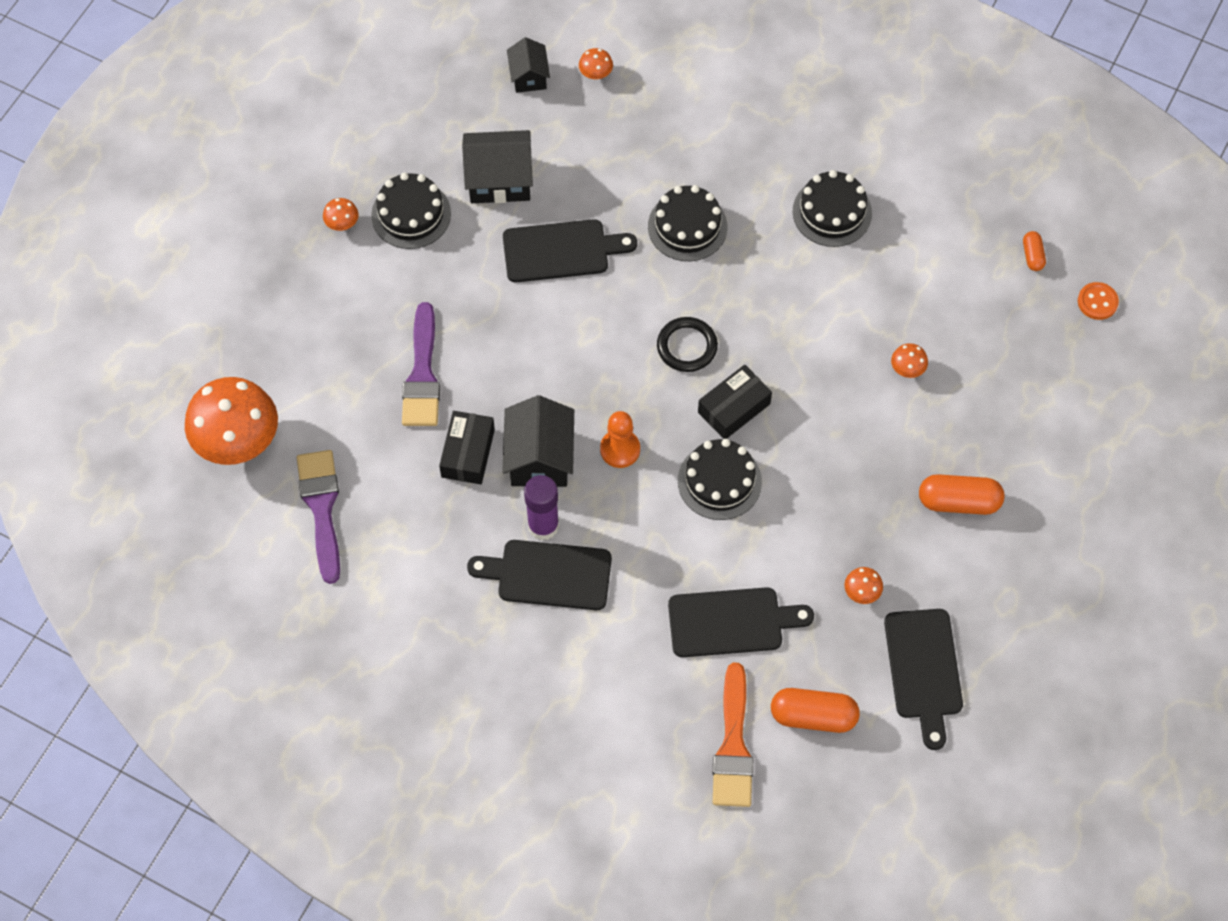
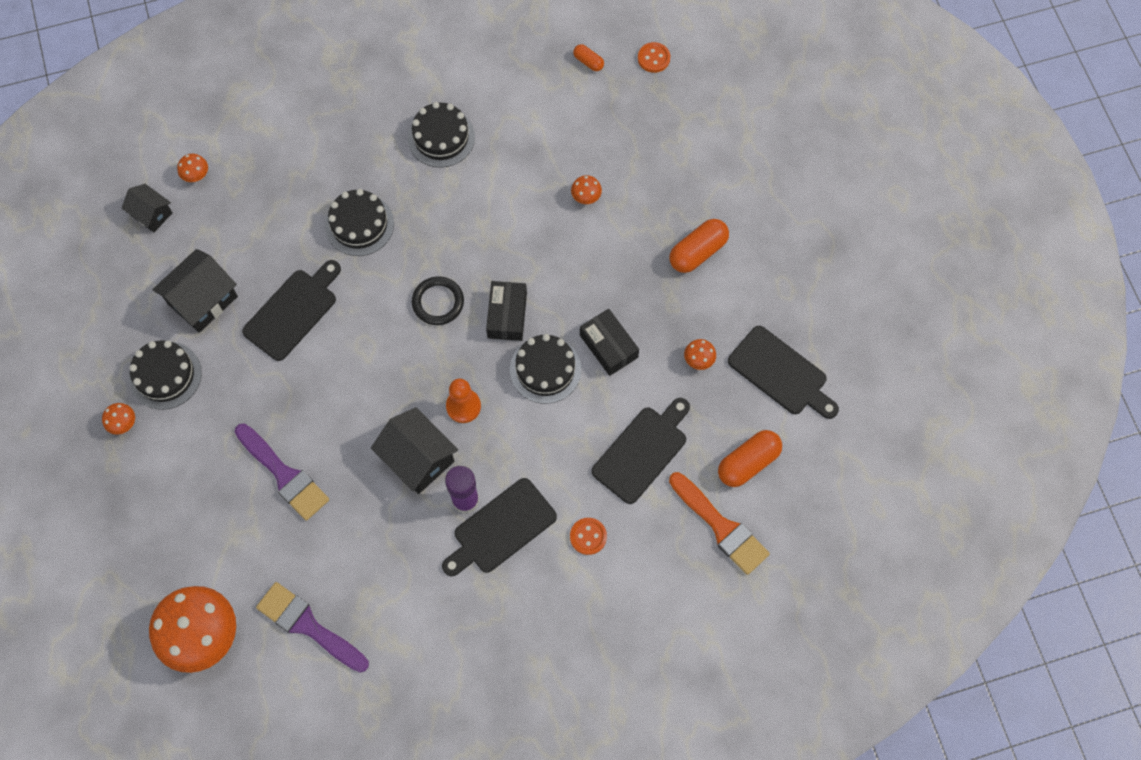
camera: 45 degrees left, 5 degrees up
(468, 453) = (368, 499): black box -> black box (608, 346)
(612, 648) = (588, 536): none -> orange button

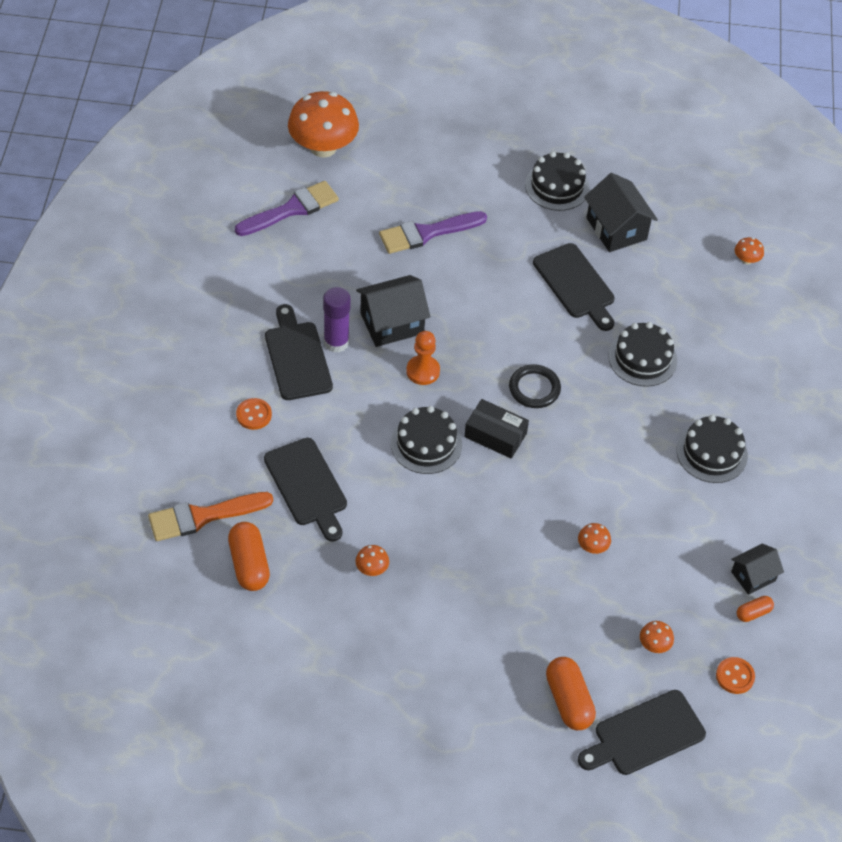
camera: 110 degrees right, 15 degrees down
(123, 423) = (527, 150): orange mushroom -> orange mushroom (654, 645)
(151, 214) = (718, 219): black house -> black house (753, 576)
(608, 346) = (423, 501): black box -> none
(697, 252) = (486, 618): orange capsule -> orange capsule (568, 700)
(781, 373) = (321, 632): black cutting board -> black cutting board (644, 735)

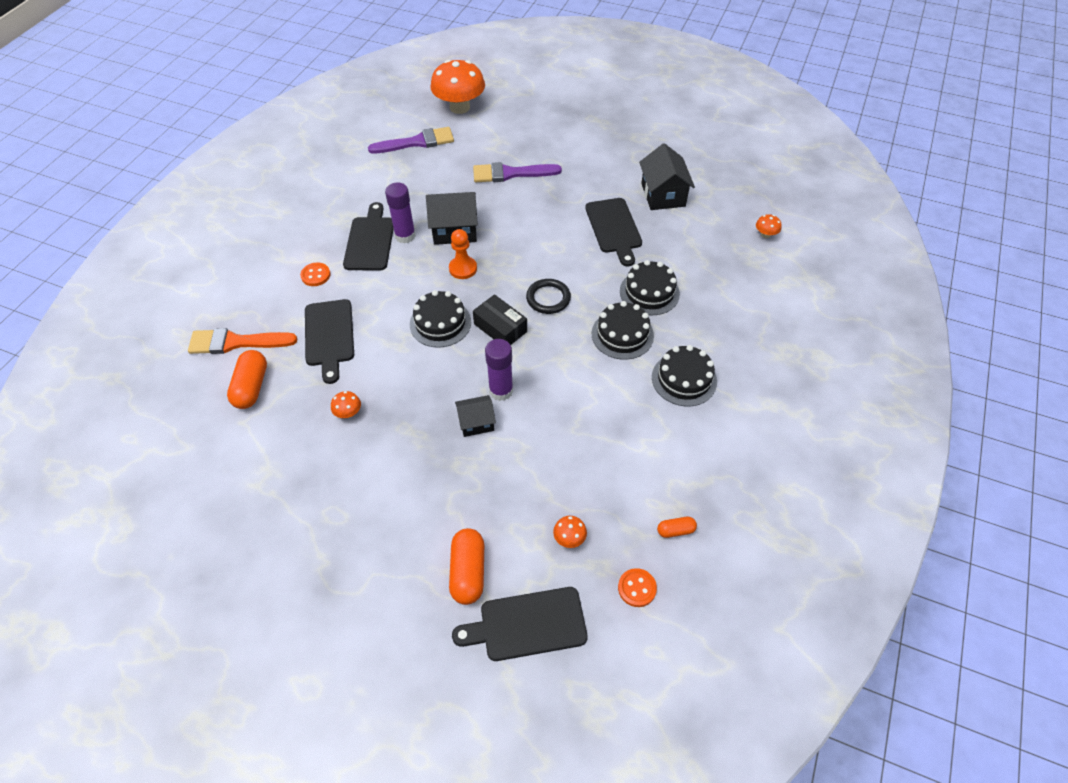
camera: 20 degrees right, 0 degrees up
(525, 508) = (501, 391): none -> purple glue stick
(557, 186) = (626, 158): black cake -> black cake (622, 334)
(592, 547) = (546, 436): orange mushroom -> none
(753, 576) = (686, 496): black house -> black house (476, 422)

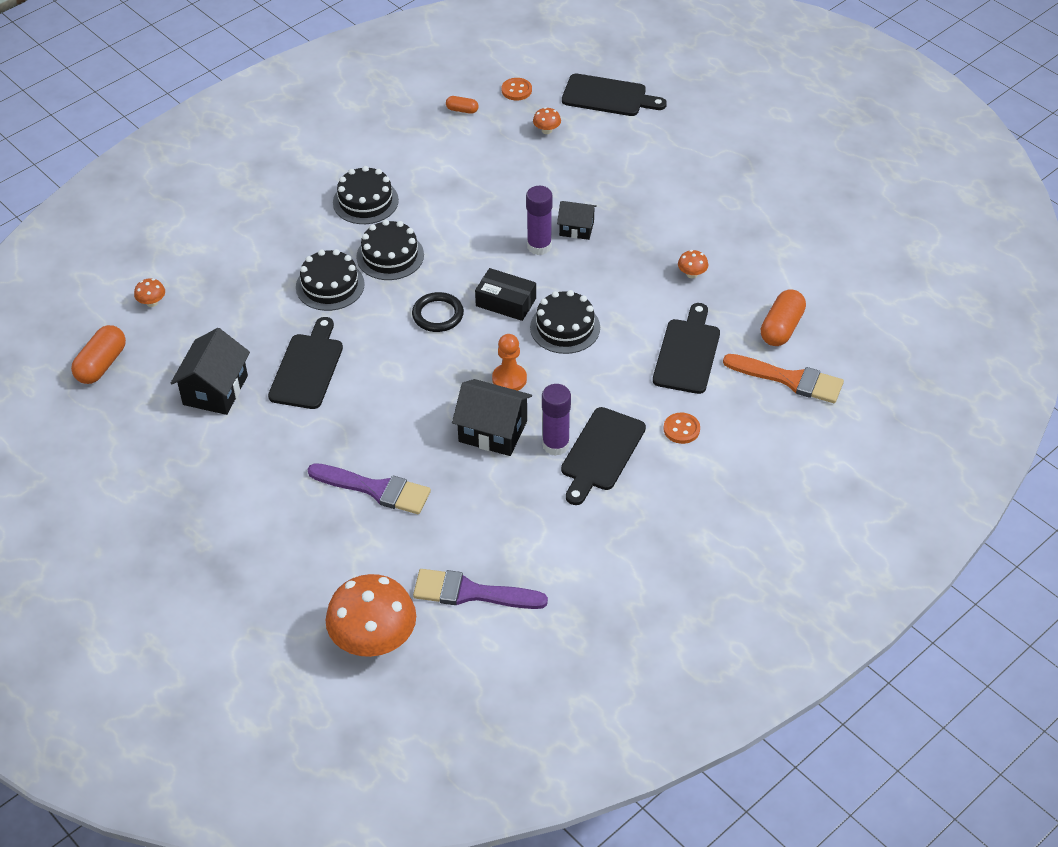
camera: 155 degrees left, 5 degrees down
(468, 572) = (636, 135): orange capsule -> orange capsule (101, 364)
(500, 328) = (506, 302): black box -> black box turned 45 degrees counterclockwise

